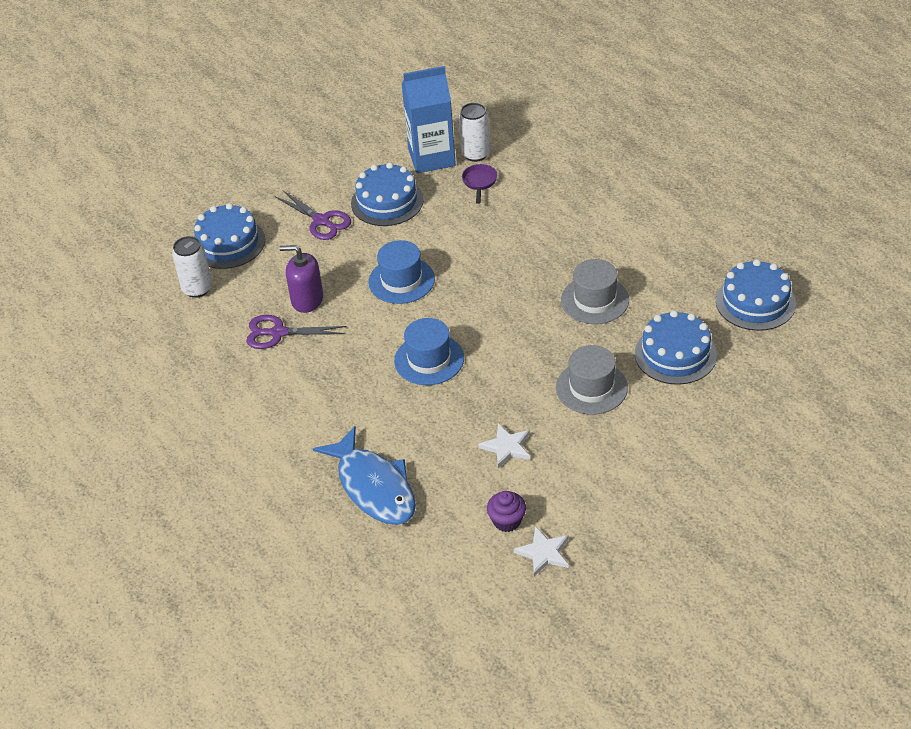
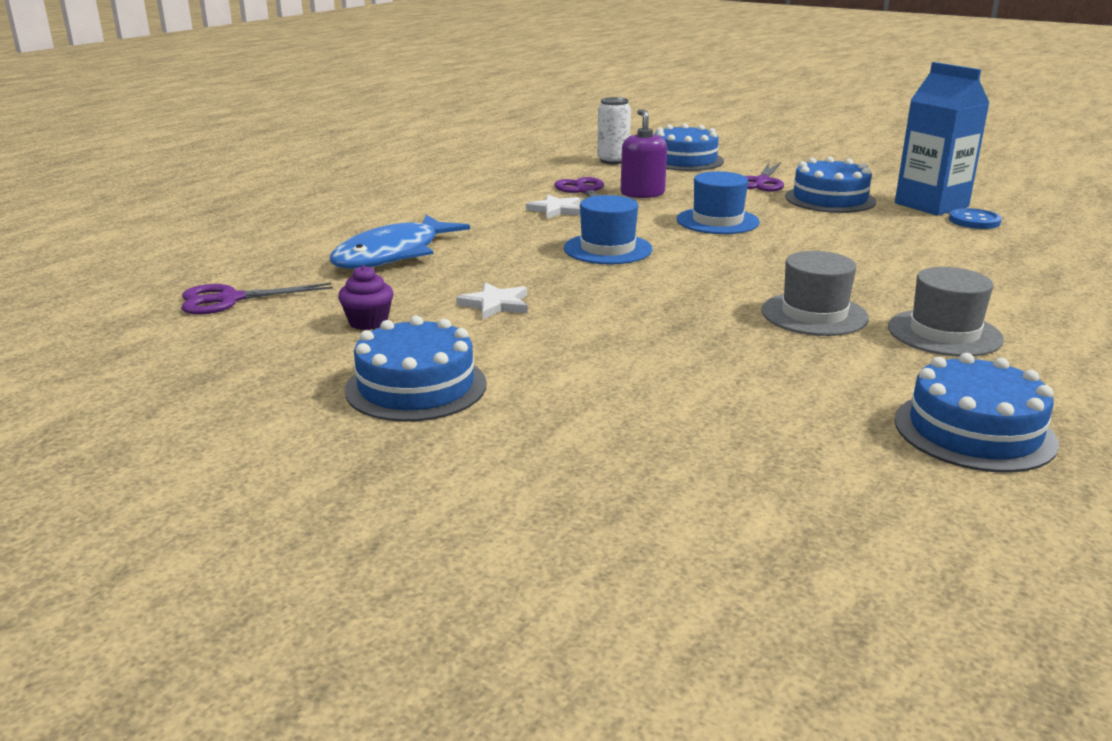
camera: 65 degrees right, 20 degrees down
(424, 598) = (230, 299): none -> purple scissors
(475, 154) = (974, 221): white can -> blue button
(479, 182) = (930, 229): purple pan -> none
(544, 553) = (319, 350): white star -> white star (556, 210)
(591, 388) = (643, 336): grey hat -> grey hat (944, 333)
(675, 354) = (771, 382): blue cake -> blue cake (416, 387)

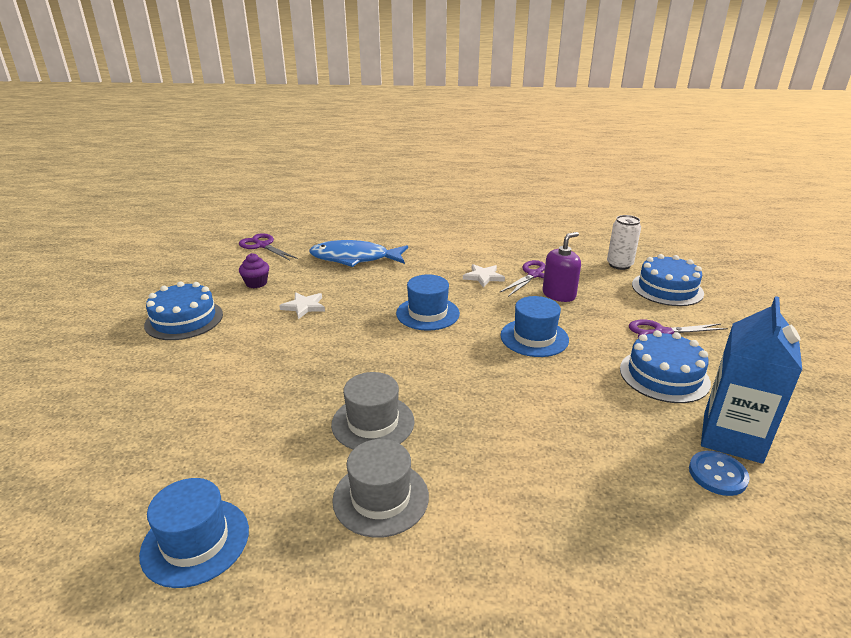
camera: 60 degrees right, 5 degrees up
(974, 431) = (195, 541): blue cake -> blue hat

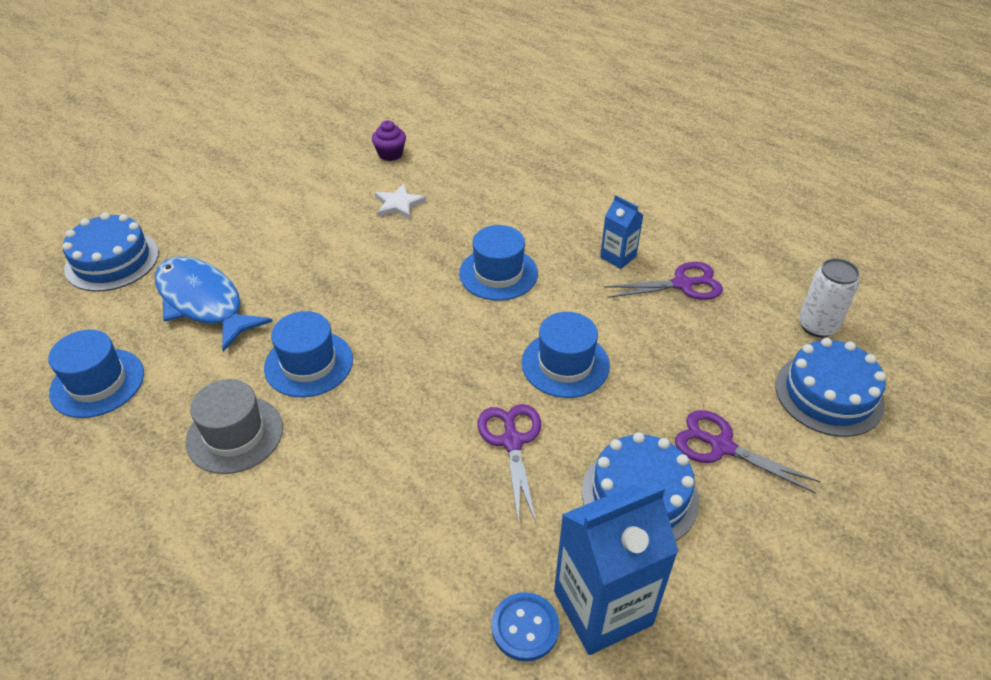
camera: 40 degrees right, 15 degrees up
(184, 319) = (292, 169): blue cake -> blue cake (112, 261)
(262, 245) = (447, 107): purple scissors -> purple scissors (512, 441)
(354, 258) = (514, 165): blue fish -> blue fish (203, 302)
(373, 423) = (309, 363): grey hat -> blue hat
(483, 277) = (618, 257): white star -> blue carton
(559, 294) = (672, 326): purple soap dispenser -> none

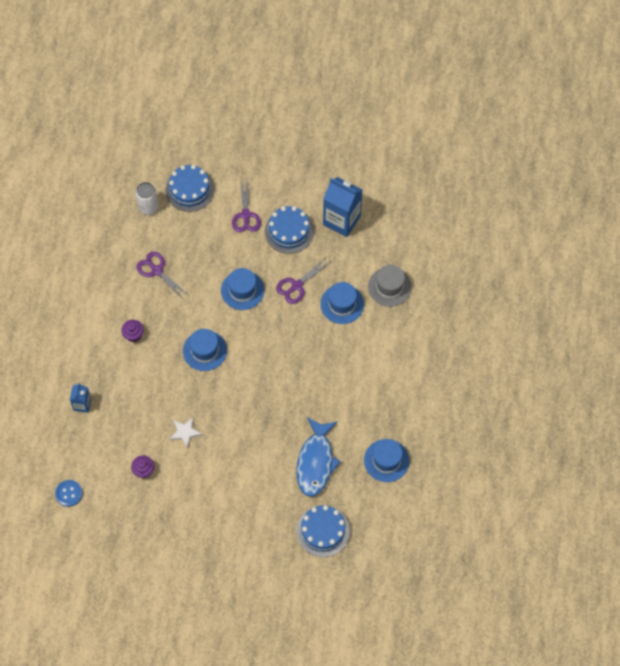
camera: 125 degrees left, 20 degrees up
(235, 434) = (368, 384): grey hat -> grey hat (389, 287)
(309, 363) = (315, 387): blue hat -> blue hat (342, 304)
(525, 627) = (365, 238): blue button -> blue button (69, 493)
(590, 219) = (133, 335): none -> purple cupcake
(618, 257) = (155, 307): blue carton -> blue carton (82, 404)

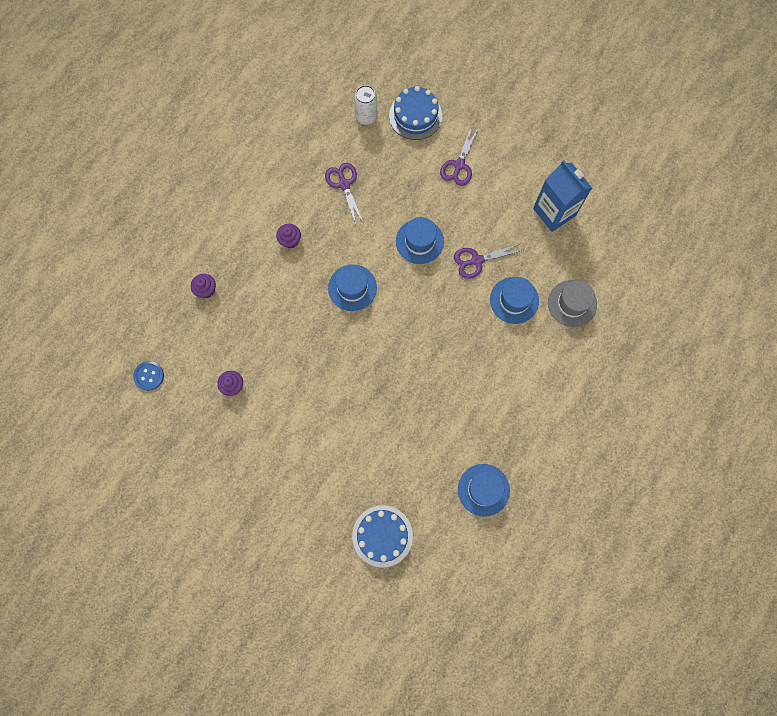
camera: 25 degrees right, 10 degrees up
(82, 404) = (206, 290): blue carton -> purple cupcake
(185, 432) = (292, 364): white star -> none
(289, 231) = (495, 200): blue cake -> none
(315, 462) = (409, 457): blue fish -> none

